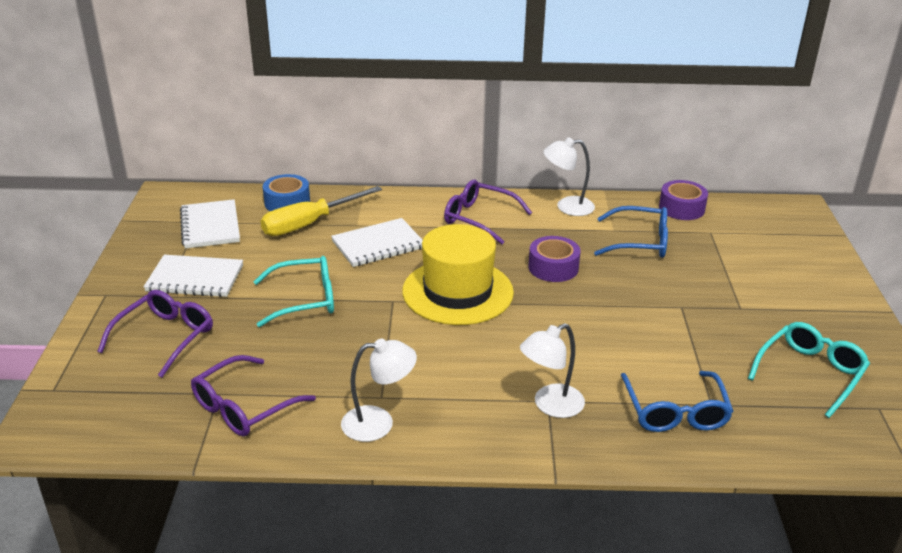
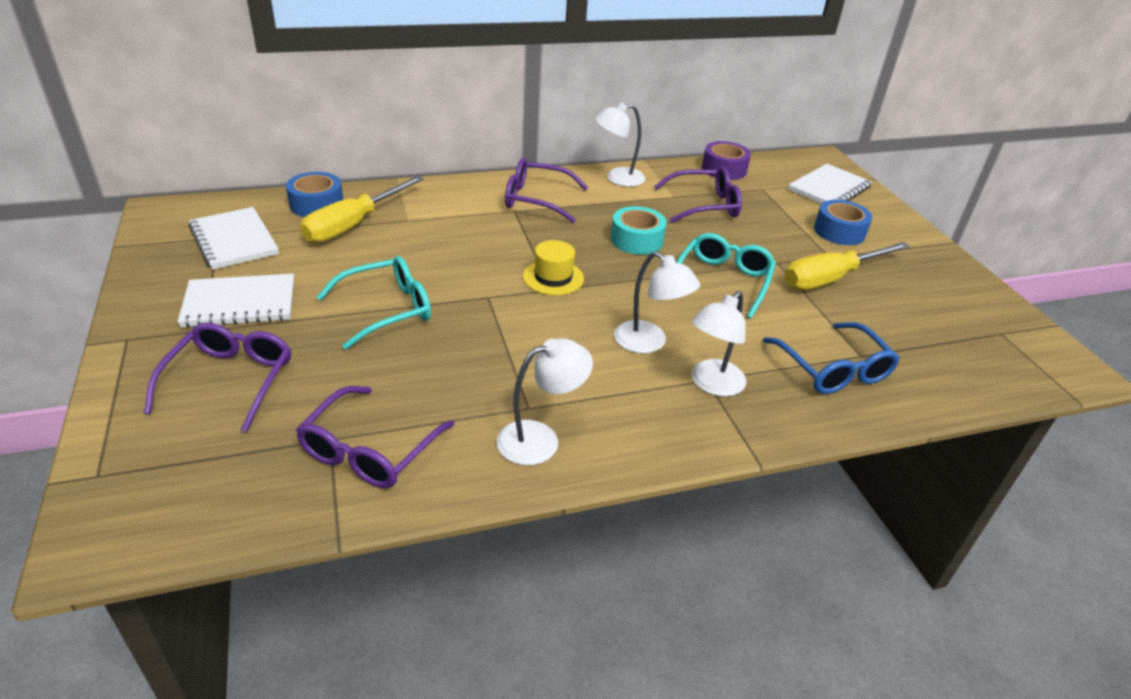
camera: 20 degrees left, 5 degrees up
(378, 245) = (442, 238): white notebook -> white notebook (829, 188)
(457, 292) = (553, 277): yellow hat -> yellow hat, size x0.50
(513, 361) = (649, 343): none -> white lamp
(553, 267) = (636, 240): purple tape -> turquoise tape
(639, 242) = (704, 205): blue glasses -> purple glasses
(727, 329) = (831, 278): none -> yellow screwdriver
(767, 285) = (839, 231): none -> blue tape
(810, 373) = (926, 310): turquoise glasses -> turquoise glasses (722, 281)

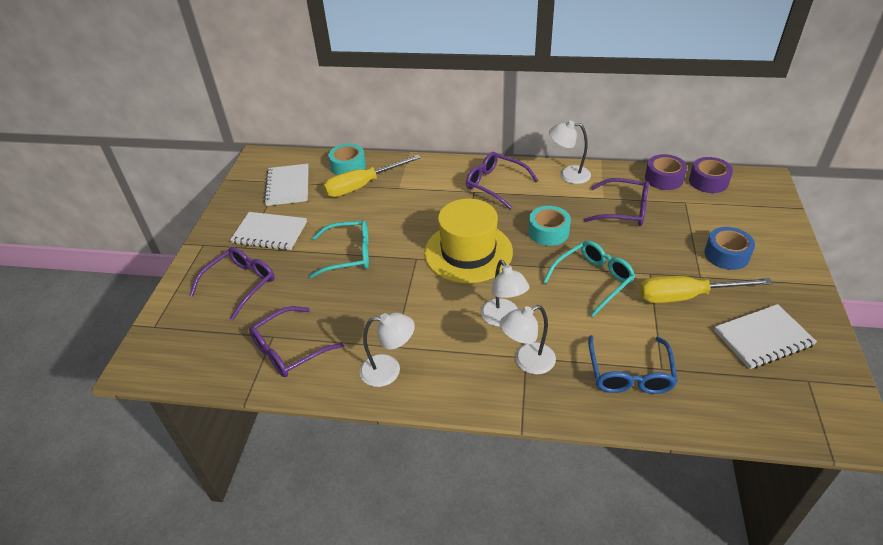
camera: 30 degrees right, 5 degrees up
(316, 204) = (348, 166): blue tape -> turquoise tape
(553, 277) = (468, 252): yellow hat -> yellow hat, size x2.00
(770, 166) = (708, 181): none -> purple tape
(829, 188) = (748, 211): white notebook -> white notebook (763, 338)

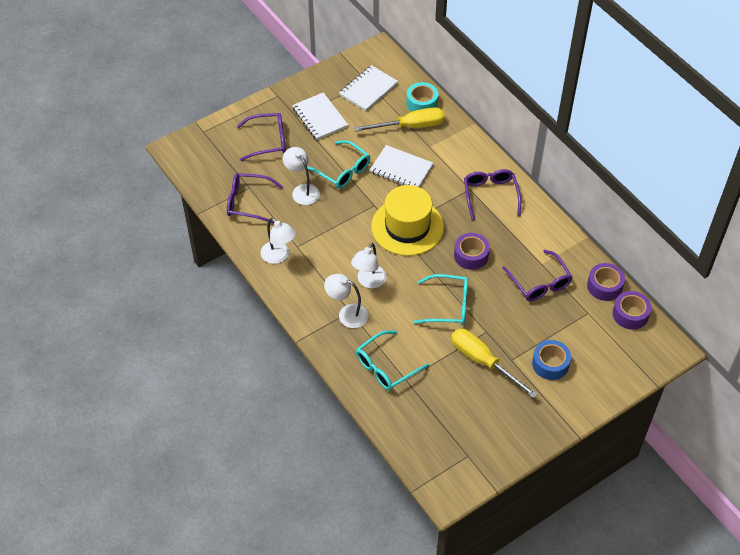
camera: 45 degrees right, 10 degrees up
(362, 186) = (410, 126): yellow screwdriver -> yellow screwdriver turned 150 degrees clockwise
(548, 232) = (471, 255): turquoise tape -> purple tape
(568, 175) = (547, 228): white lamp -> white lamp (302, 190)
(629, 373) = (386, 366): blue glasses -> turquoise glasses
(763, 338) = (484, 418): white notebook -> white notebook (401, 169)

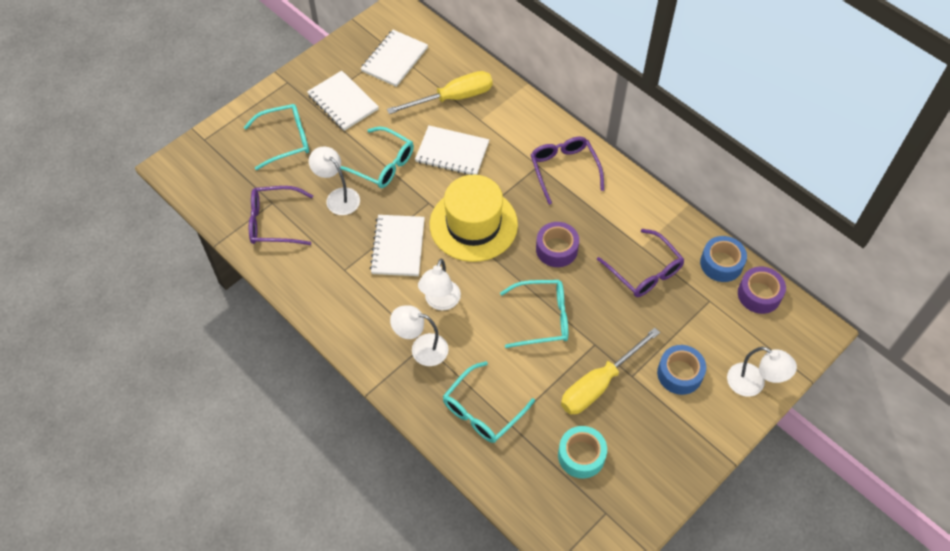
camera: 10 degrees left, 5 degrees up
(267, 141) = (285, 140): purple glasses -> turquoise glasses
(279, 256) = (324, 286): white lamp -> white lamp (753, 384)
(343, 235) = (398, 247): none -> white notebook
(422, 103) = (461, 67): turquoise tape -> turquoise tape (581, 455)
(483, 361) = (599, 384): yellow screwdriver -> yellow screwdriver turned 75 degrees counterclockwise
(604, 286) = (721, 263): purple tape -> blue tape

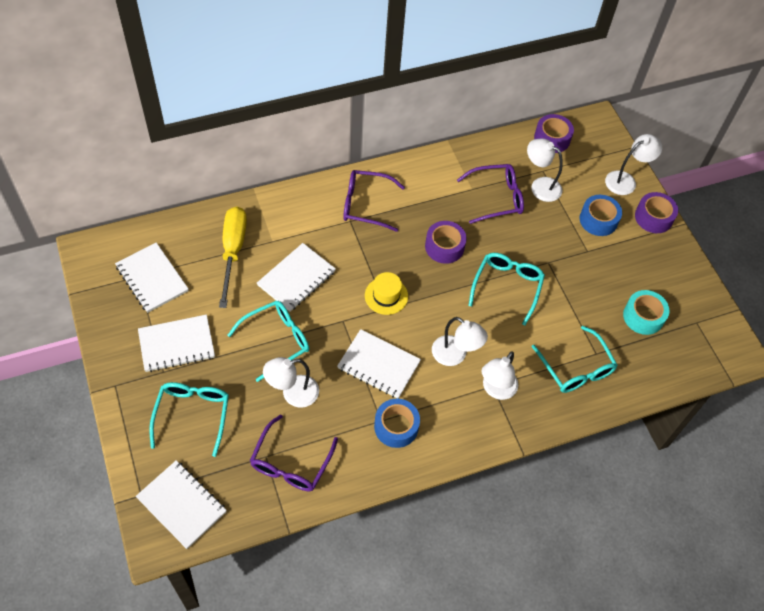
camera: 70 degrees left, 0 degrees up
(207, 167) = (182, 505): none -> white notebook
(473, 224) = (386, 296): yellow hat -> yellow hat, size x0.50
(599, 384) = (585, 276): yellow screwdriver -> none
(687, 305) = (540, 186): none -> white lamp
(720, 428) = (653, 217): none -> purple tape
(721, 263) = (513, 147): blue tape -> blue tape (396, 427)

